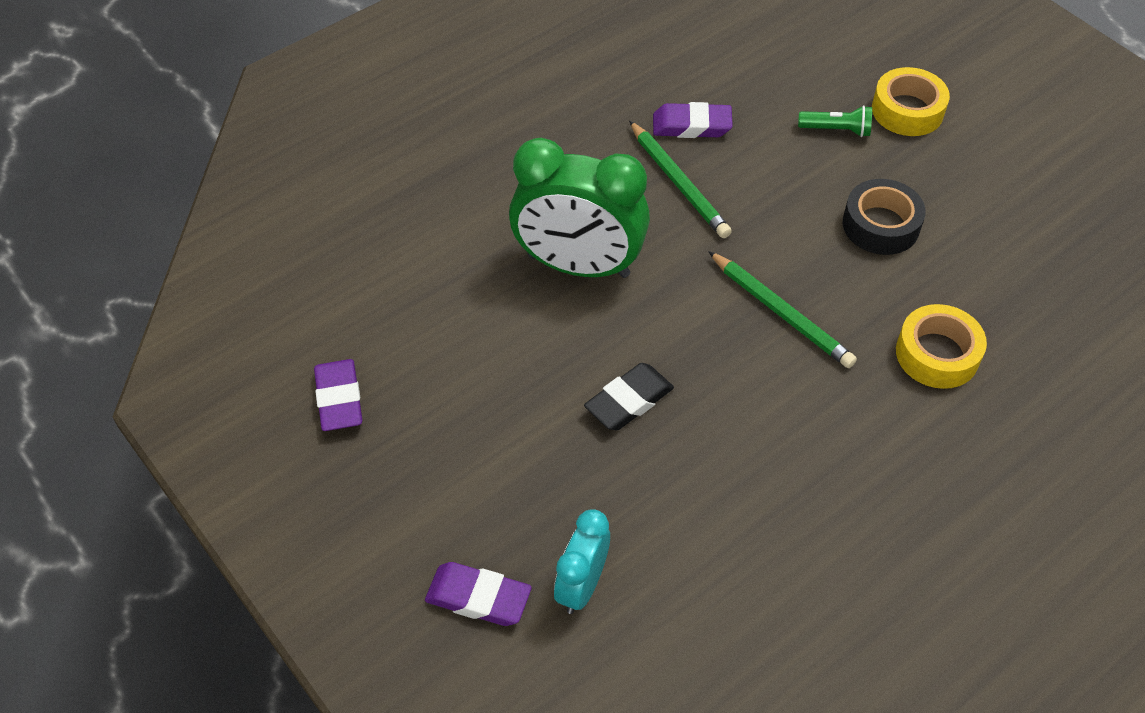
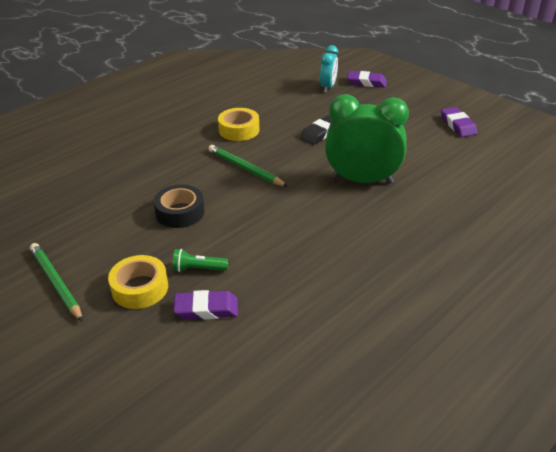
camera: 175 degrees right, 15 degrees down
(679, 183) = (310, 226): green pencil -> green pencil (56, 283)
(691, 126) = (306, 263): purple eraser -> purple eraser (206, 309)
(937, 354) = (164, 158): yellow tape -> yellow tape (239, 130)

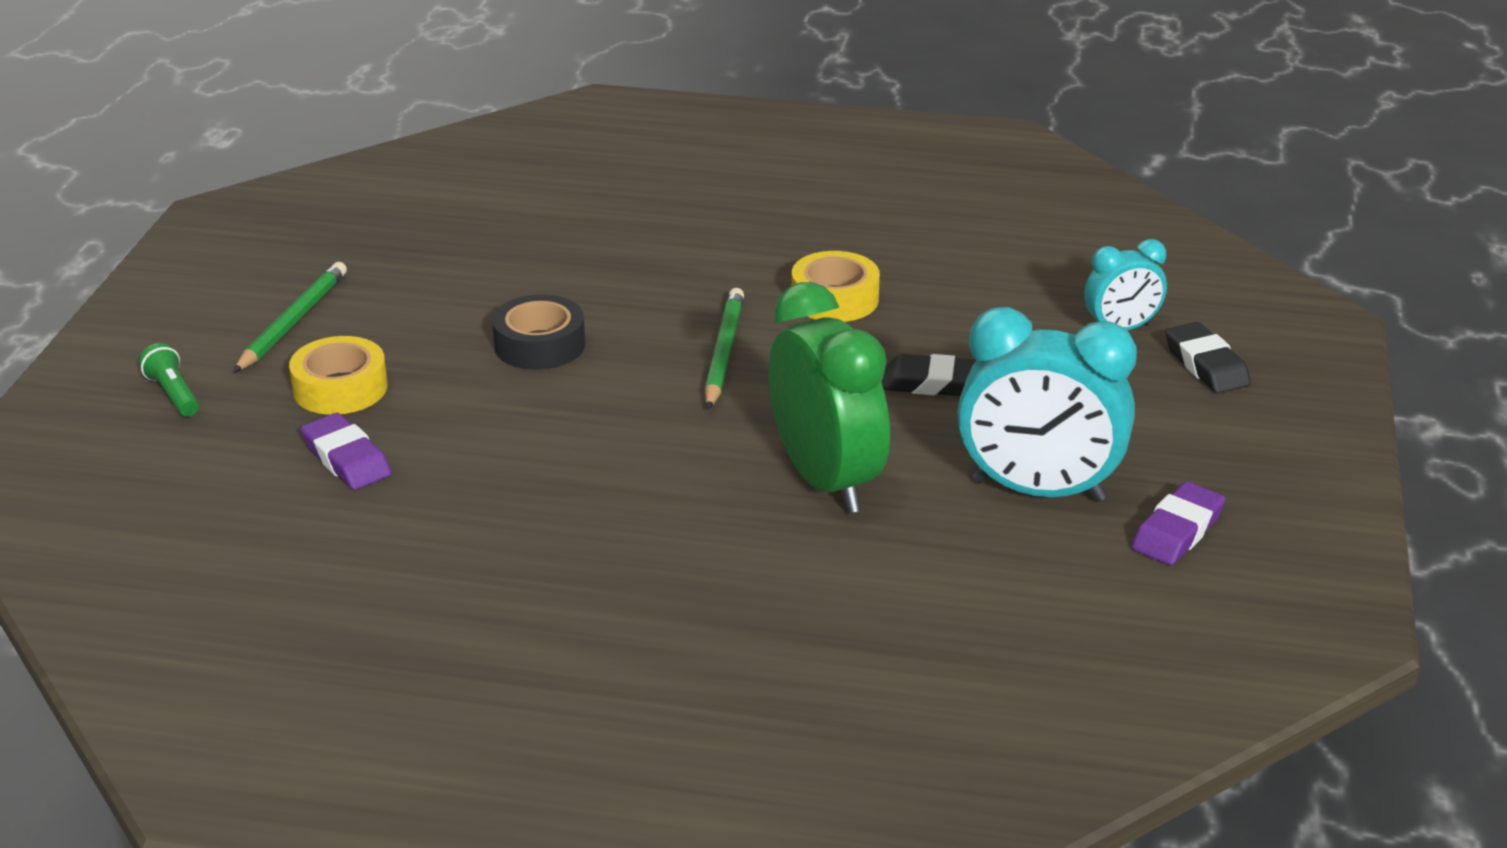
camera: 55 degrees right, 5 degrees down
(198, 269) = (424, 416): green flashlight -> green flashlight (173, 394)
(366, 82) = (1206, 365): purple eraser -> black eraser
(411, 140) = (1038, 491): none -> turquoise clock

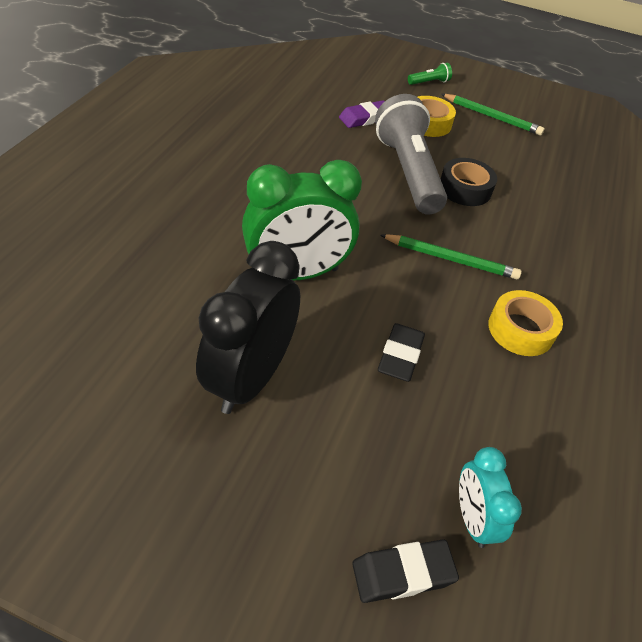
camera: 95 degrees right, 15 degrees up
(513, 401) = (407, 172): none -> grey flashlight
(1038, 491) = (250, 378): turquoise clock -> black clock
(1177, 531) = (169, 450): purple eraser -> none

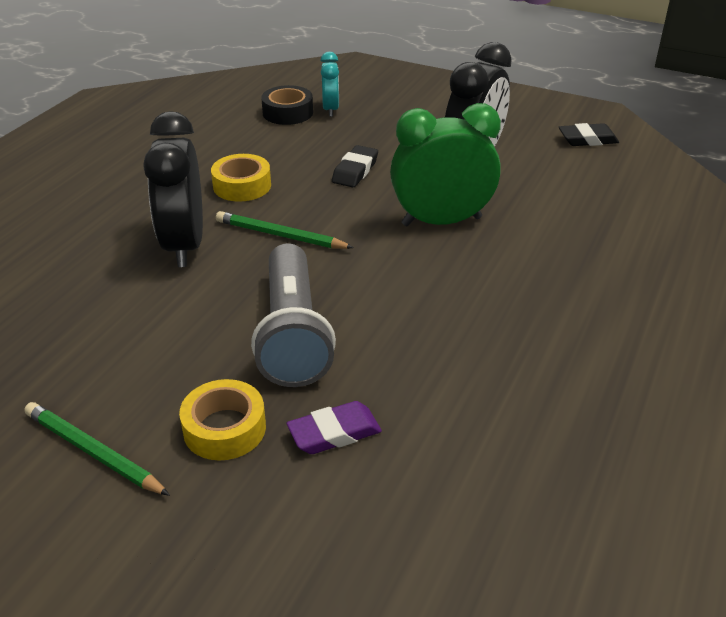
camera: 170 degrees left, 10 degrees down
(403, 573) = (377, 96): black eraser -> black eraser (587, 139)
(429, 82) = (171, 550): green flashlight -> none
(465, 189) = (222, 312): black tape -> black tape (288, 113)
(531, 250) = (184, 245): none -> black clock

